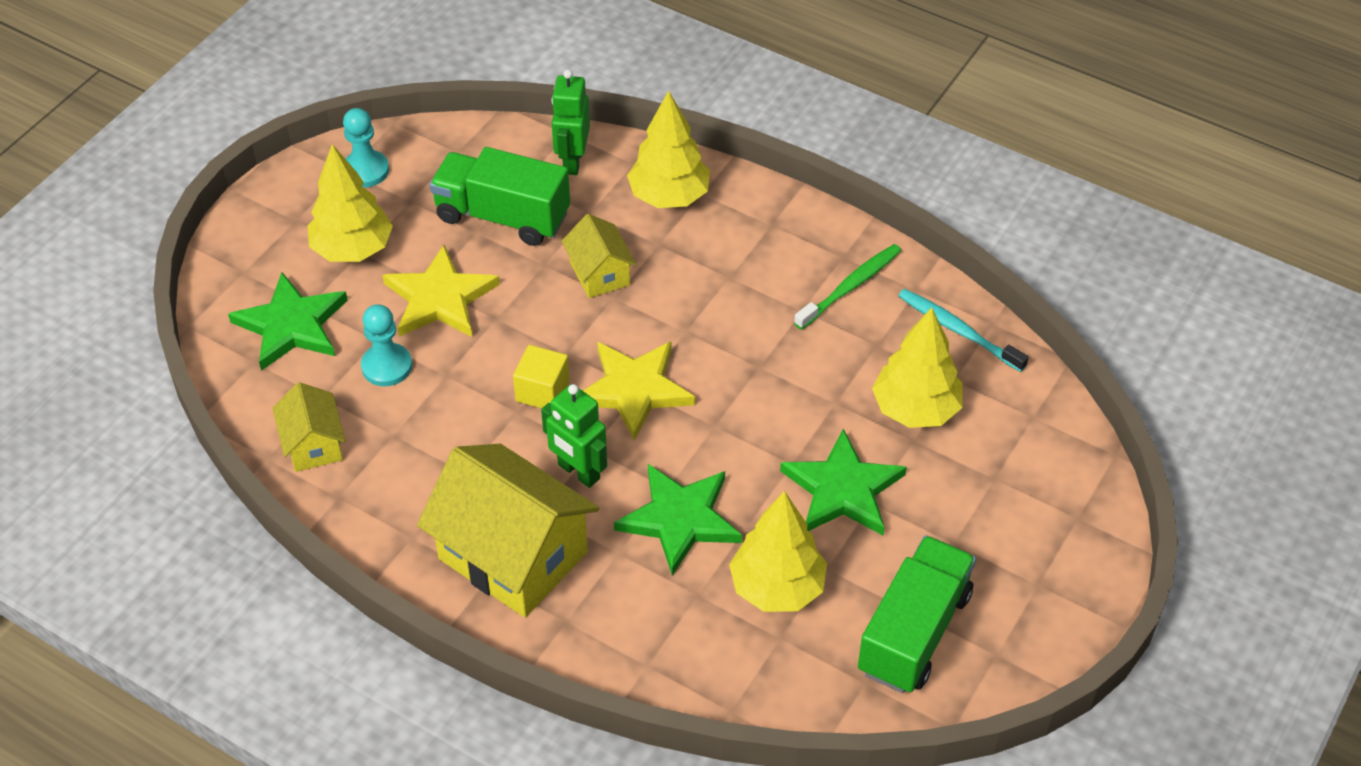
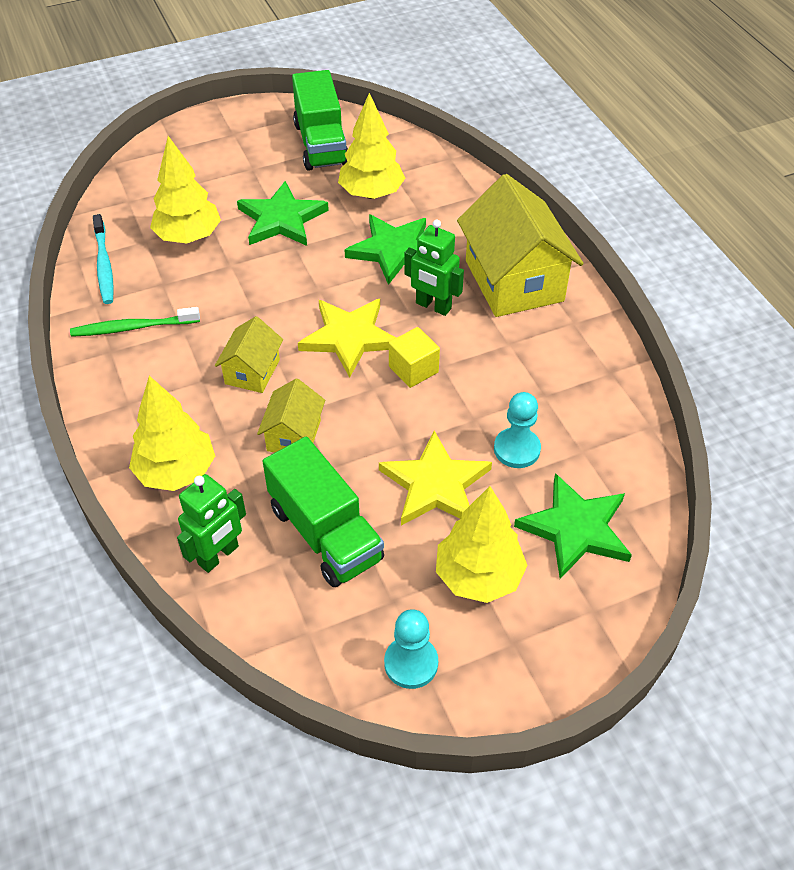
camera: 145 degrees left, 0 degrees up
(313, 444) = (609, 418): yellow house -> yellow house (252, 372)
(578, 472) = (433, 306): green robot -> green robot turned 135 degrees clockwise
(914, 632) = (321, 144): green truck -> green truck turned 75 degrees counterclockwise

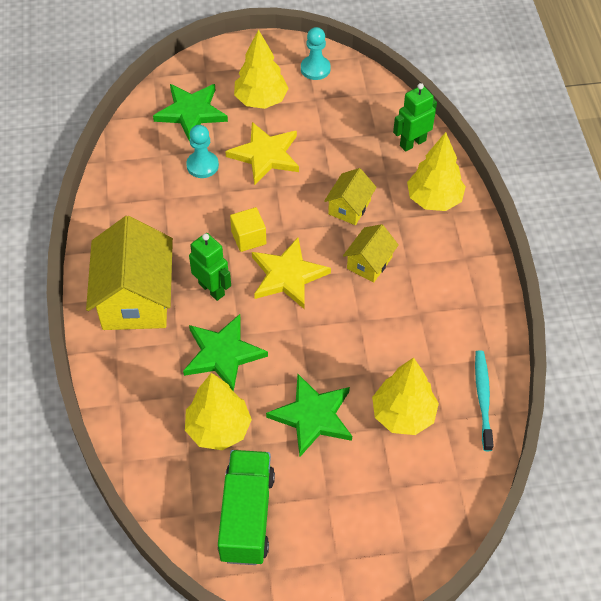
camera: 165 degrees left, 5 degrees up
(132, 328) = (460, 324): green toothbrush -> none
(325, 533) = (344, 141): green truck -> none

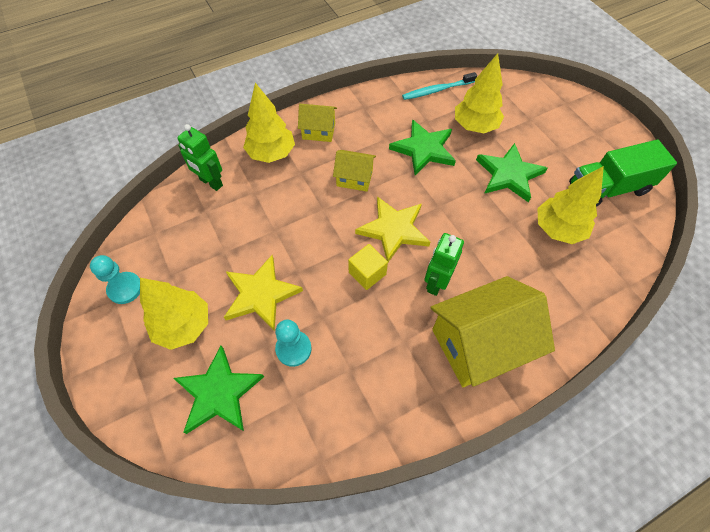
camera: 110 degrees left, 5 degrees up
(223, 354) = (494, 250): green star -> green star (424, 149)
(349, 207) = (301, 208): yellow house -> yellow house (318, 131)

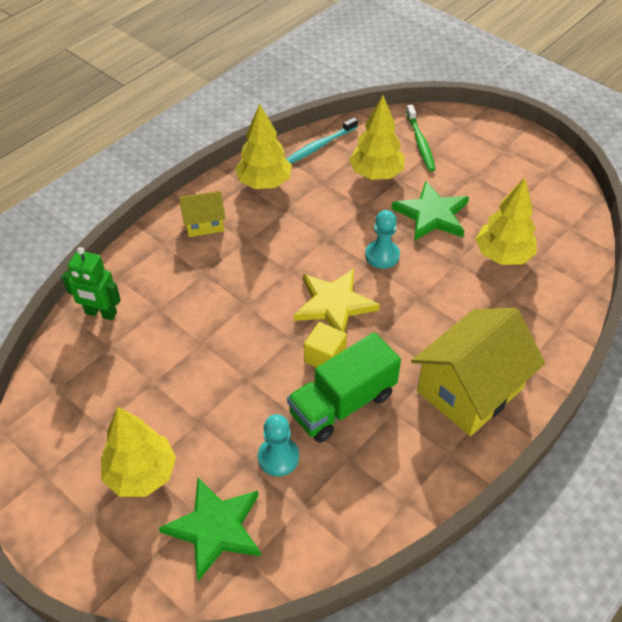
camera: 20 degrees left, 10 degrees down
(125, 288) = (51, 457): turquoise pawn -> turquoise pawn (382, 255)
(261, 294) = (216, 414): yellow star -> none
(271, 153) = (159, 262): yellow tree -> yellow tree (264, 183)
(354, 178) = (268, 263): yellow house -> none
(424, 149) = (331, 212): green star -> none
(436, 282) = (401, 344): green robot -> none
(524, 109) = (420, 143): none -> green toothbrush
(608, 188) = (536, 202): green truck -> green truck (342, 403)

